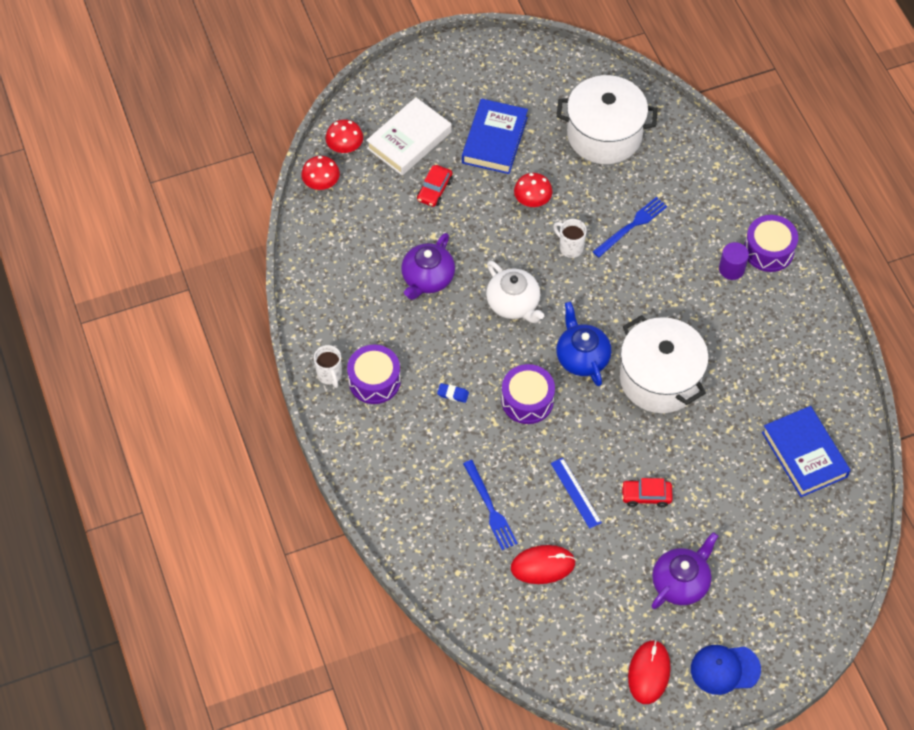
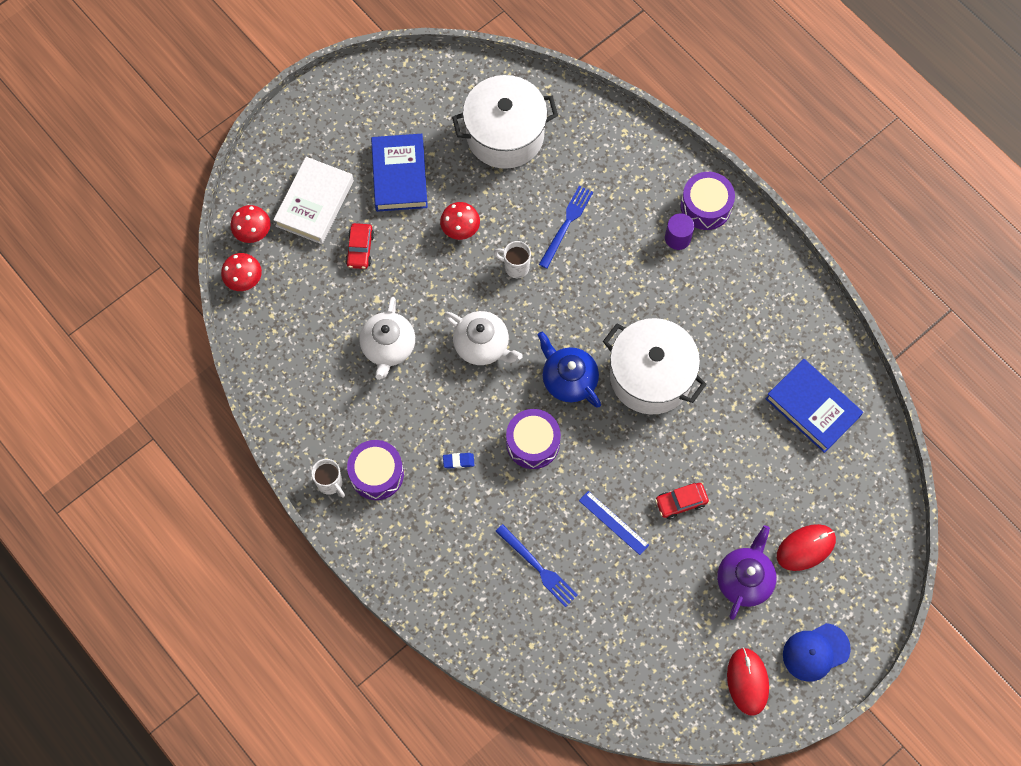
camera: 20 degrees left, 10 degrees up
(427, 278) = (388, 347): purple teapot -> white teapot
(543, 565) = (609, 609): red mouse -> red mouse (806, 548)

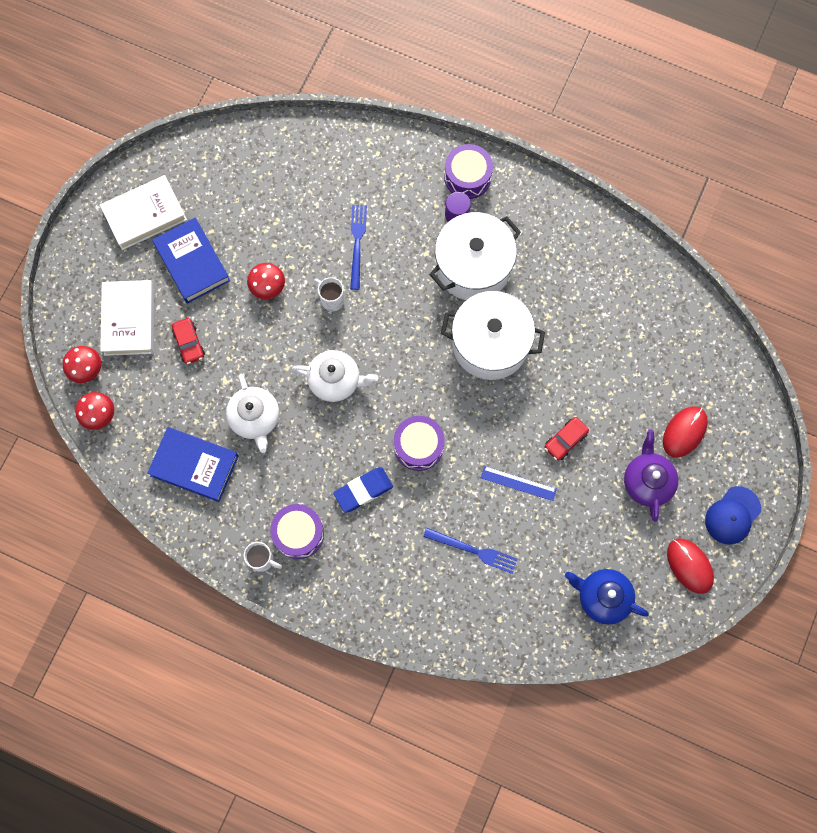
camera: 25 degrees left, 5 degrees up
(376, 112) = (145, 215): none -> white book
(458, 461) = (363, 490): blue eraser -> blue eraser, size x1.96
(505, 135) = (267, 187): white pot -> white pot (473, 267)
(515, 267) = (331, 300): white mug -> white mug turned 45 degrees clockwise
(568, 379) = (423, 377): blue teapot -> blue teapot (603, 597)
(812, 408) = (635, 311): blue book -> blue book (194, 466)

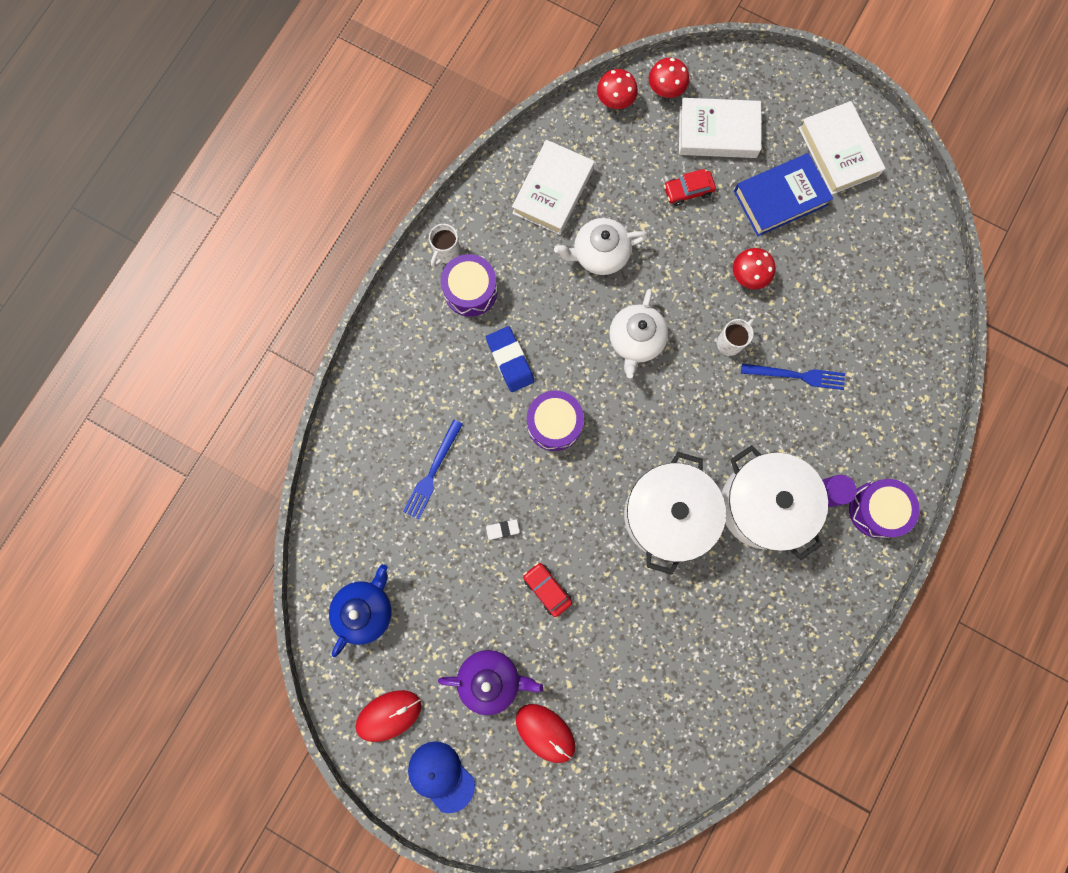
camera: 95 degrees right, 5 degrees up
(194, 466) = (553, 191): blue book -> white book
(518, 483) = (502, 529): blue ruler -> white eraser

